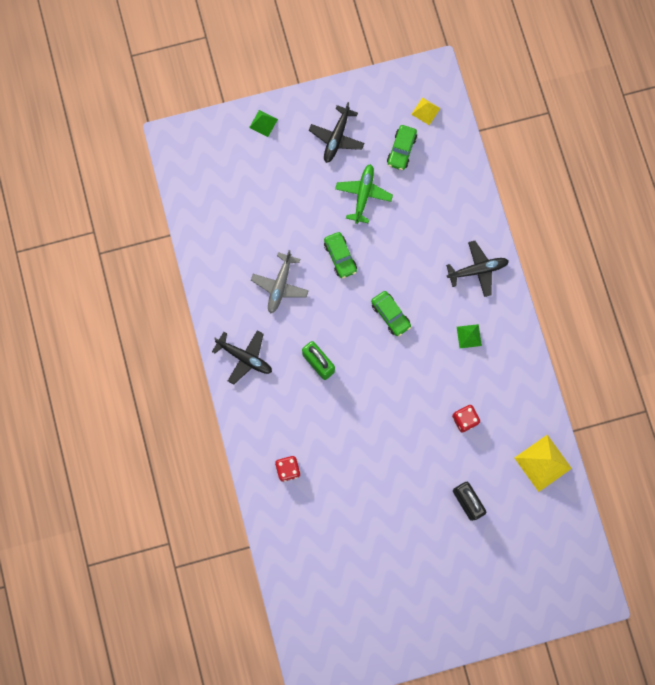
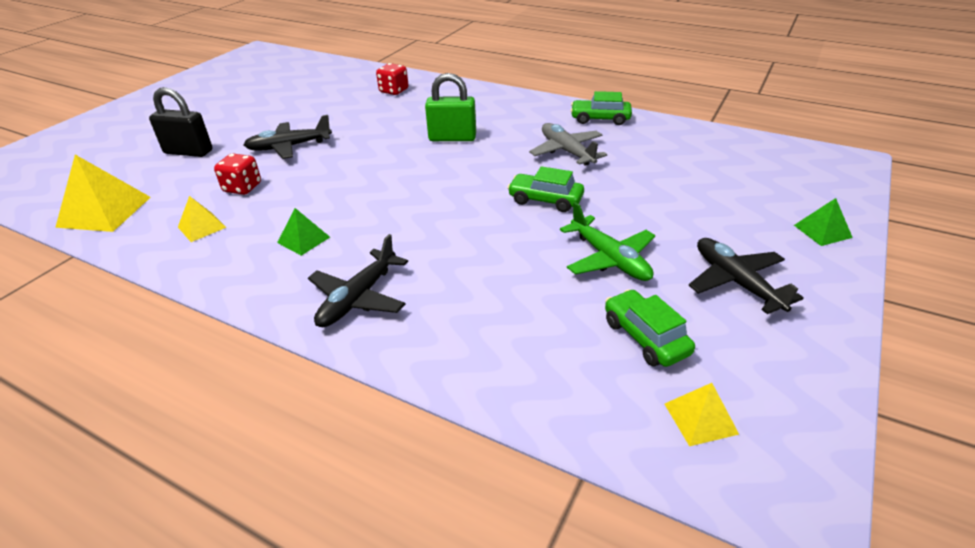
camera: 135 degrees right, 40 degrees down
(245, 358) = (521, 108): black plane -> black plane (289, 147)
(390, 315) = (424, 199): green car -> green car (600, 119)
(505, 396) = (202, 227): none -> yellow pyramid

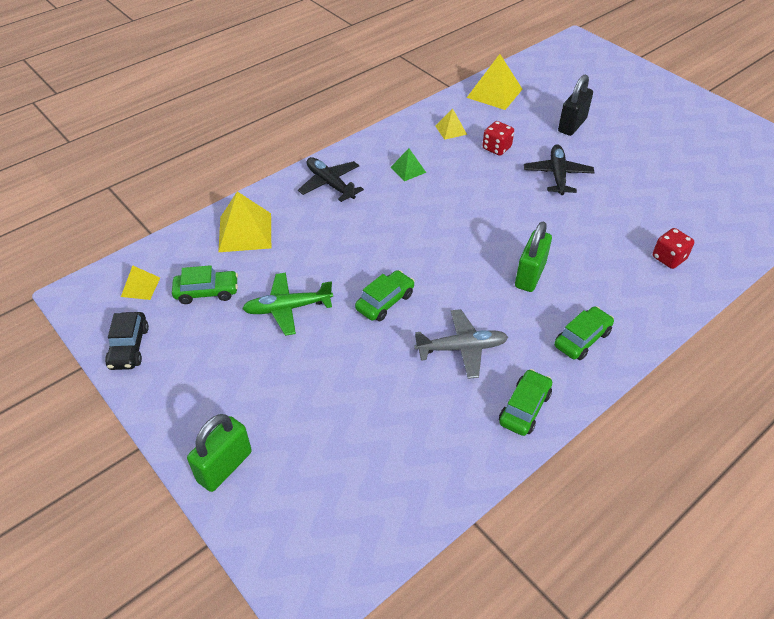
camera: 110 degrees right, 10 degrees up
(507, 347) = (245, 232): none -> yellow pyramid
(511, 109) = (582, 339): none -> green car
(736, 282) = (215, 365): black plane -> none
(798, 371) = (129, 347): none -> black car
(822, 231) = (224, 466): green pyramid -> green padlock

